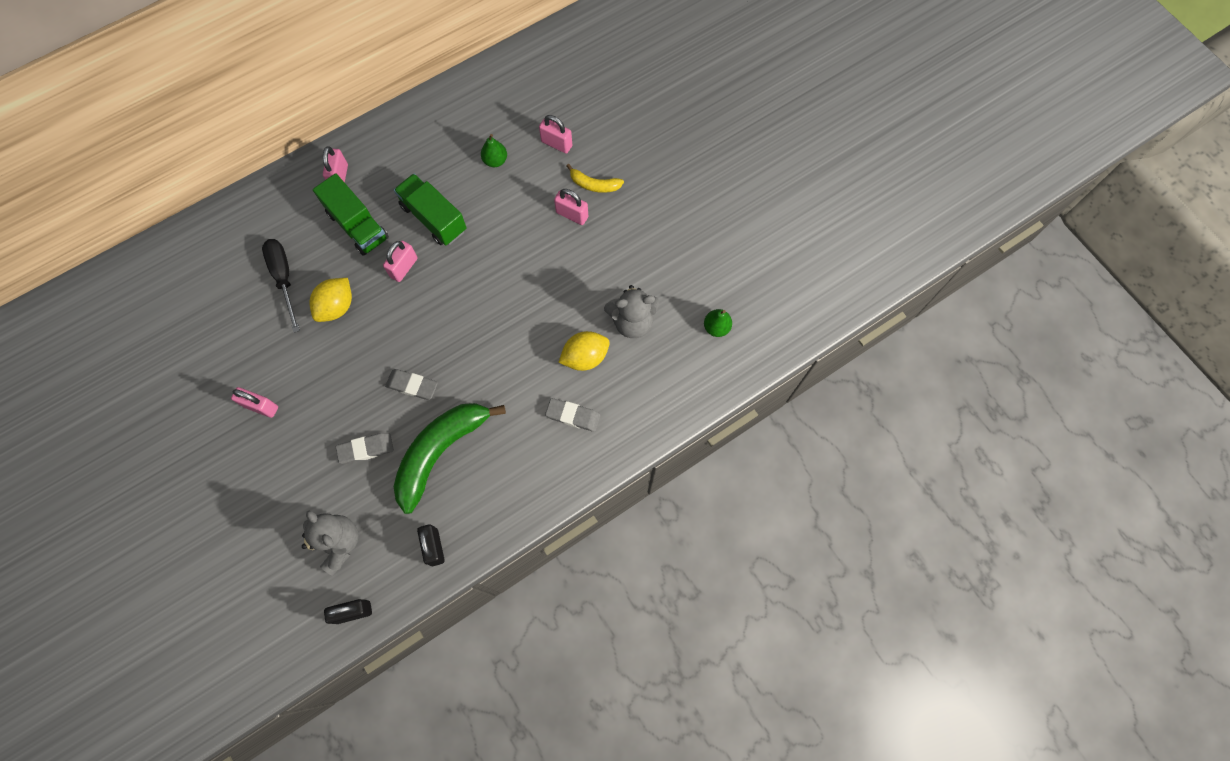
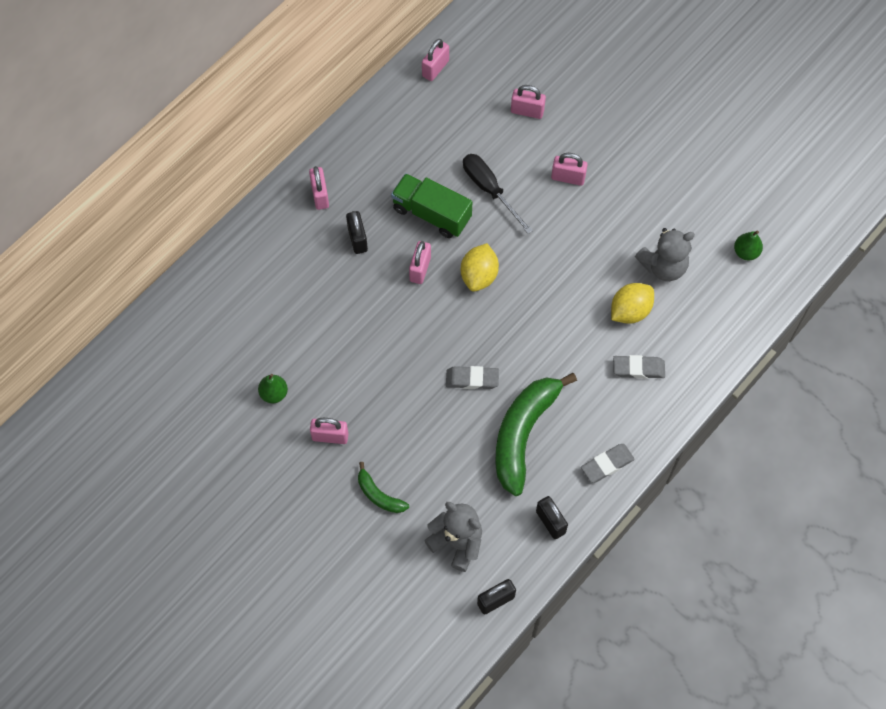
camera: 15 degrees left, 5 degrees down
(284, 278) = (303, 308): black screwdriver -> black screwdriver (490, 190)
(284, 476) = (379, 495): none -> green banana
(337, 307) = (367, 323): yellow lemon -> yellow lemon (479, 275)
(358, 225) = (357, 239): green truck -> black padlock
(366, 449) = (450, 450): grey eraser -> grey eraser (607, 464)
(487, 85) = (435, 68): none -> pink padlock
(495, 161) = (472, 142): green pear -> green pear (274, 393)
(594, 184) = (579, 143): yellow banana -> none

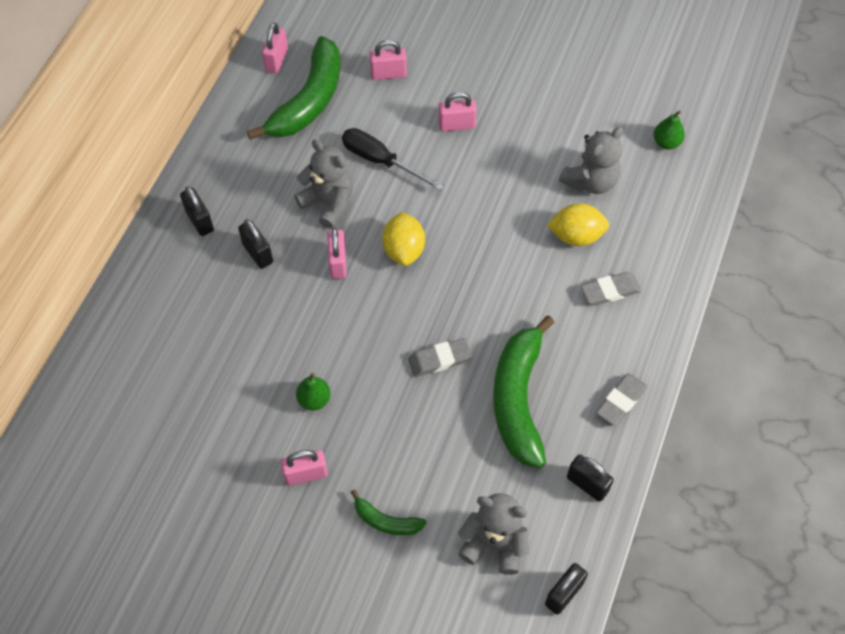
camera: 20 degrees left, 5 degrees down
(274, 393) = (224, 448): green pear -> green pear (314, 399)
(320, 195) = (199, 221): pink padlock -> black padlock
(431, 213) = (328, 203): green truck -> grey teddy bear
(449, 115) = (309, 100): none -> green banana
(630, 311) = (576, 236): yellow lemon -> yellow lemon turned 60 degrees clockwise

